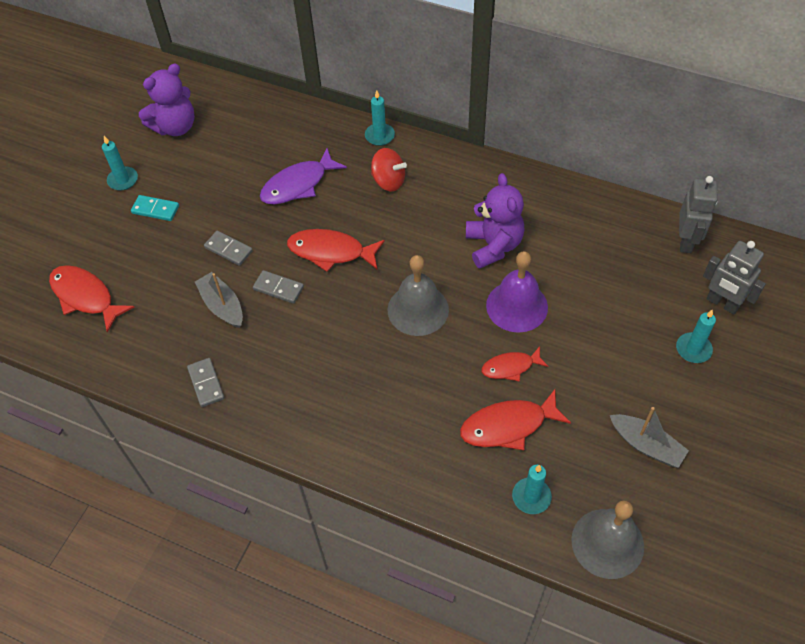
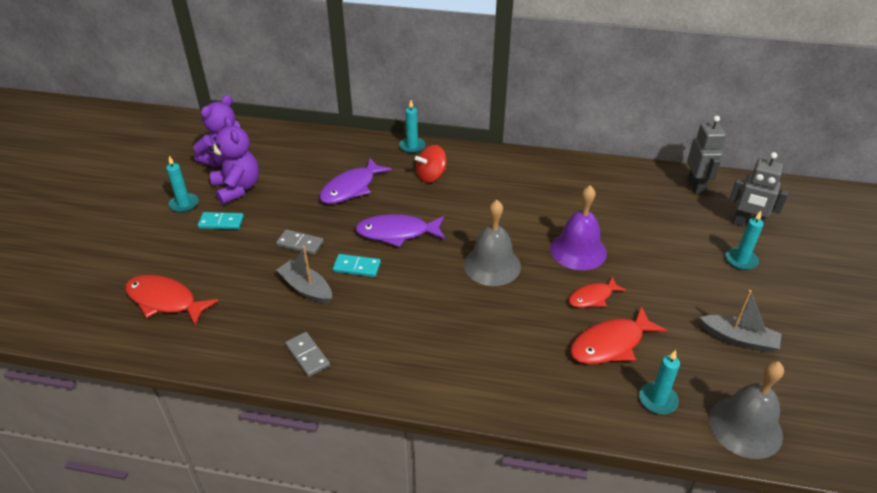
camera: 15 degrees left, 15 degrees down
(278, 288) = (357, 267): grey domino -> turquoise domino
(331, 252) = (397, 233): red fish -> purple fish
(388, 181) = (431, 176): red spinning top -> red spinning top turned 135 degrees clockwise
(493, 245) = (539, 210): purple teddy bear -> purple teddy bear (237, 189)

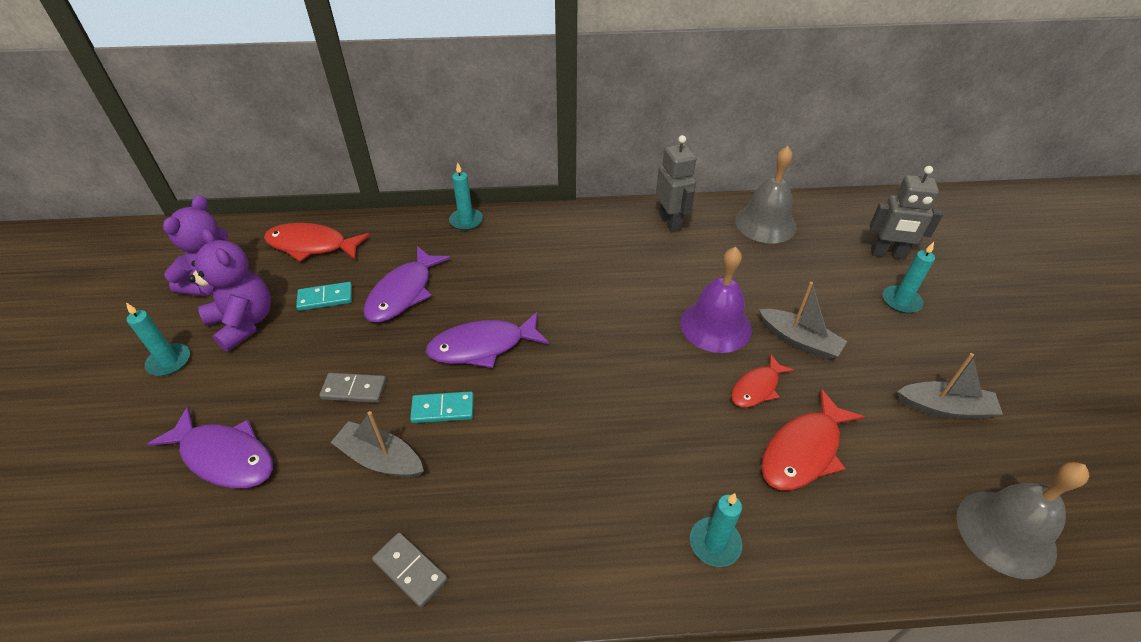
camera: 15 degrees left, 5 degrees up
(165, 301) = (169, 528): red fish -> red fish (312, 245)
(207, 267) = (224, 456): none -> purple fish
(221, 222) = (231, 379): turquoise domino -> turquoise domino (325, 298)
(431, 176) = (502, 257): red spinning top -> none
(492, 265) = (619, 368): grey bell -> grey bell (765, 223)
(641, 272) = (799, 341): none -> grey boat
(657, 400) = (890, 520): turquoise candle -> turquoise candle (715, 543)
(696, 186) = (814, 216): grey robot -> grey robot (670, 222)

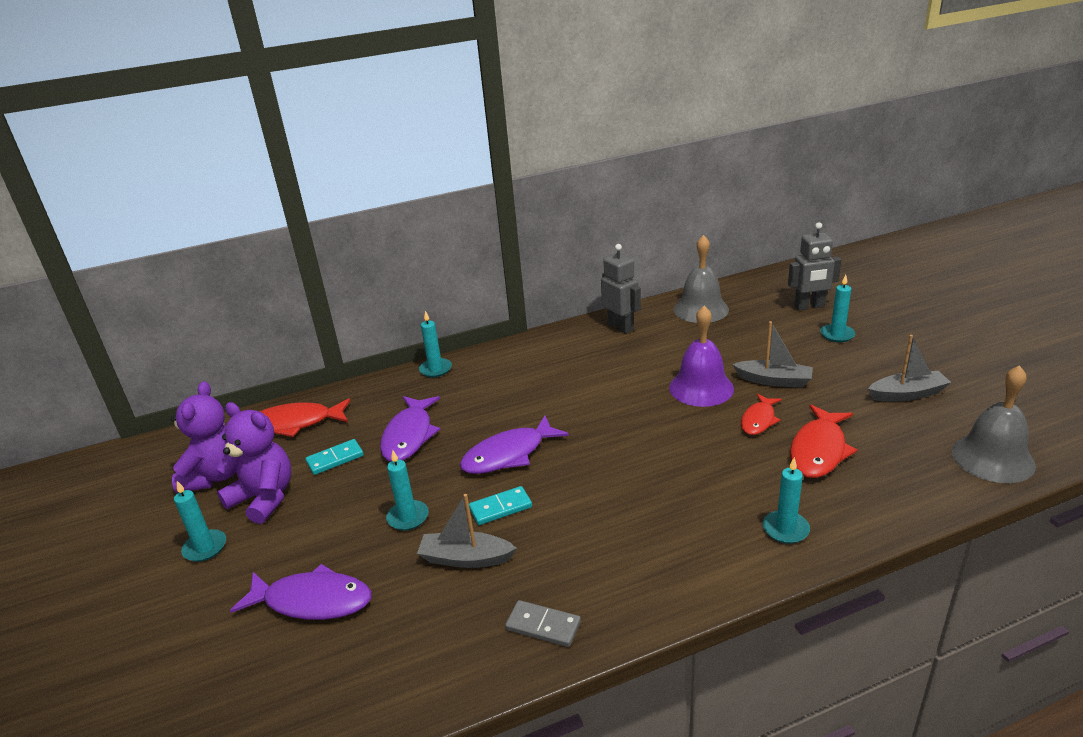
camera: 15 degrees left, 15 degrees down
(354, 389) = (408, 517): grey domino -> turquoise candle

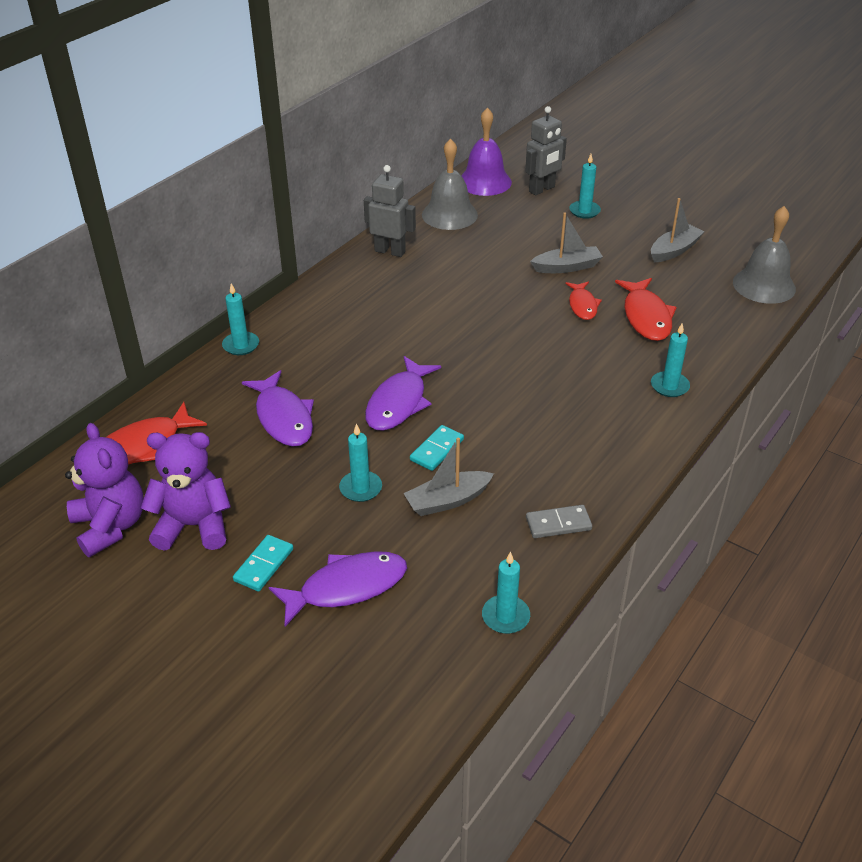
camera: 35 degrees left, 10 degrees up
(205, 548) = (183, 591): turquoise candle -> turquoise candle (505, 616)
(335, 459) = (229, 464): turquoise domino -> turquoise domino (264, 565)
(701, 388) = (513, 290): purple bell -> purple bell (484, 182)

